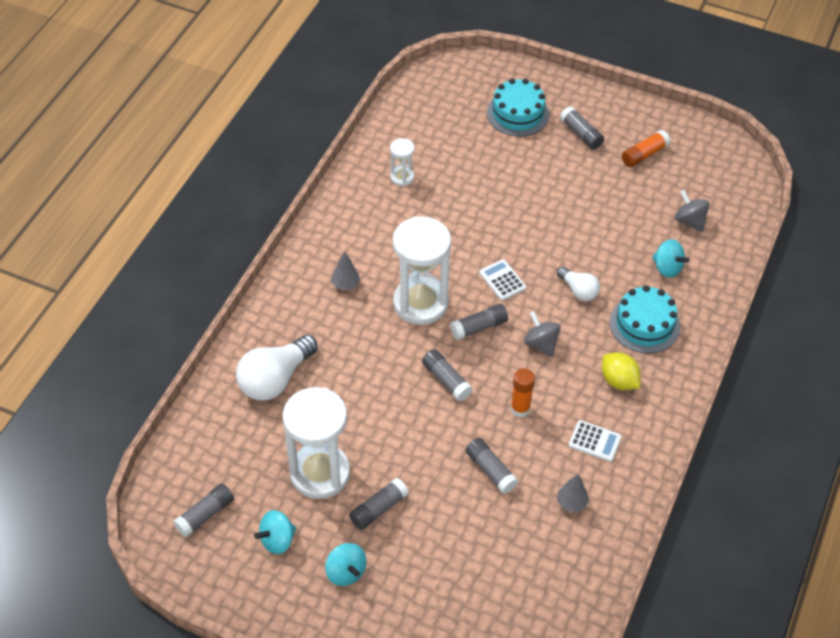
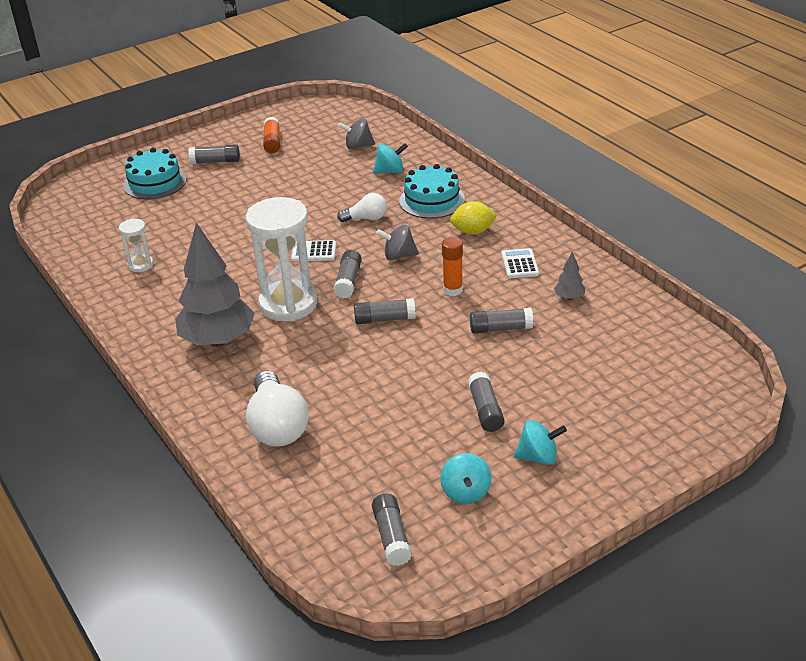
camera: 55 degrees left, 15 degrees down
(320, 473) = (413, 434): white hourglass -> none
(346, 284) = (218, 340): grey tree -> grey tree, size x2.45
(594, 441) = (519, 264): white calculator -> white calculator turned 60 degrees counterclockwise

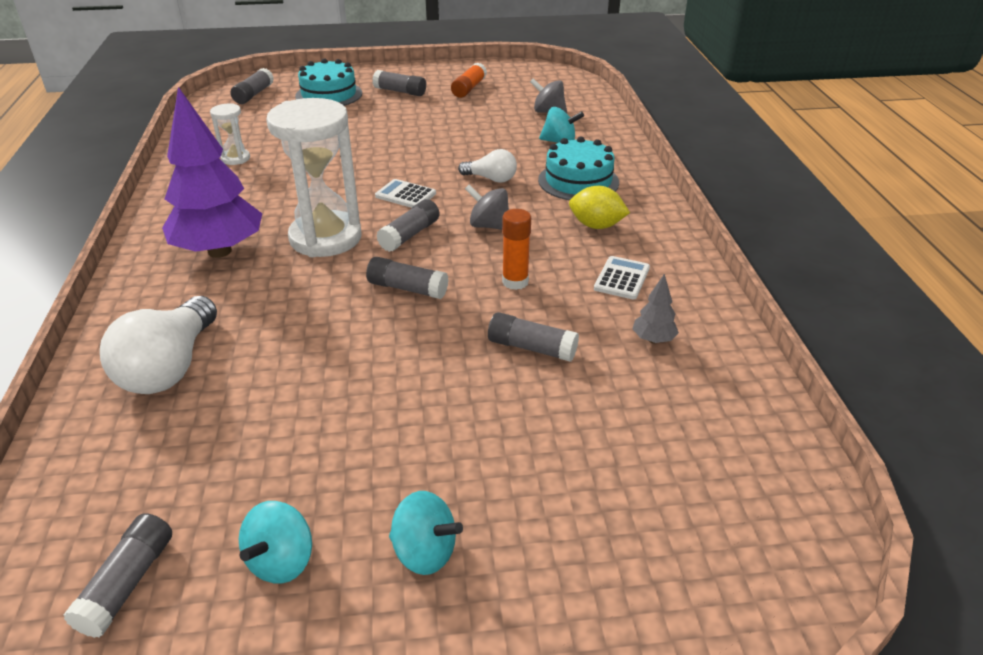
camera: 25 degrees right, 0 degrees up
(218, 340) = (220, 251): grey tree -> purple tree
(485, 410) = (417, 449): grey glue stick -> grey glue stick (254, 94)

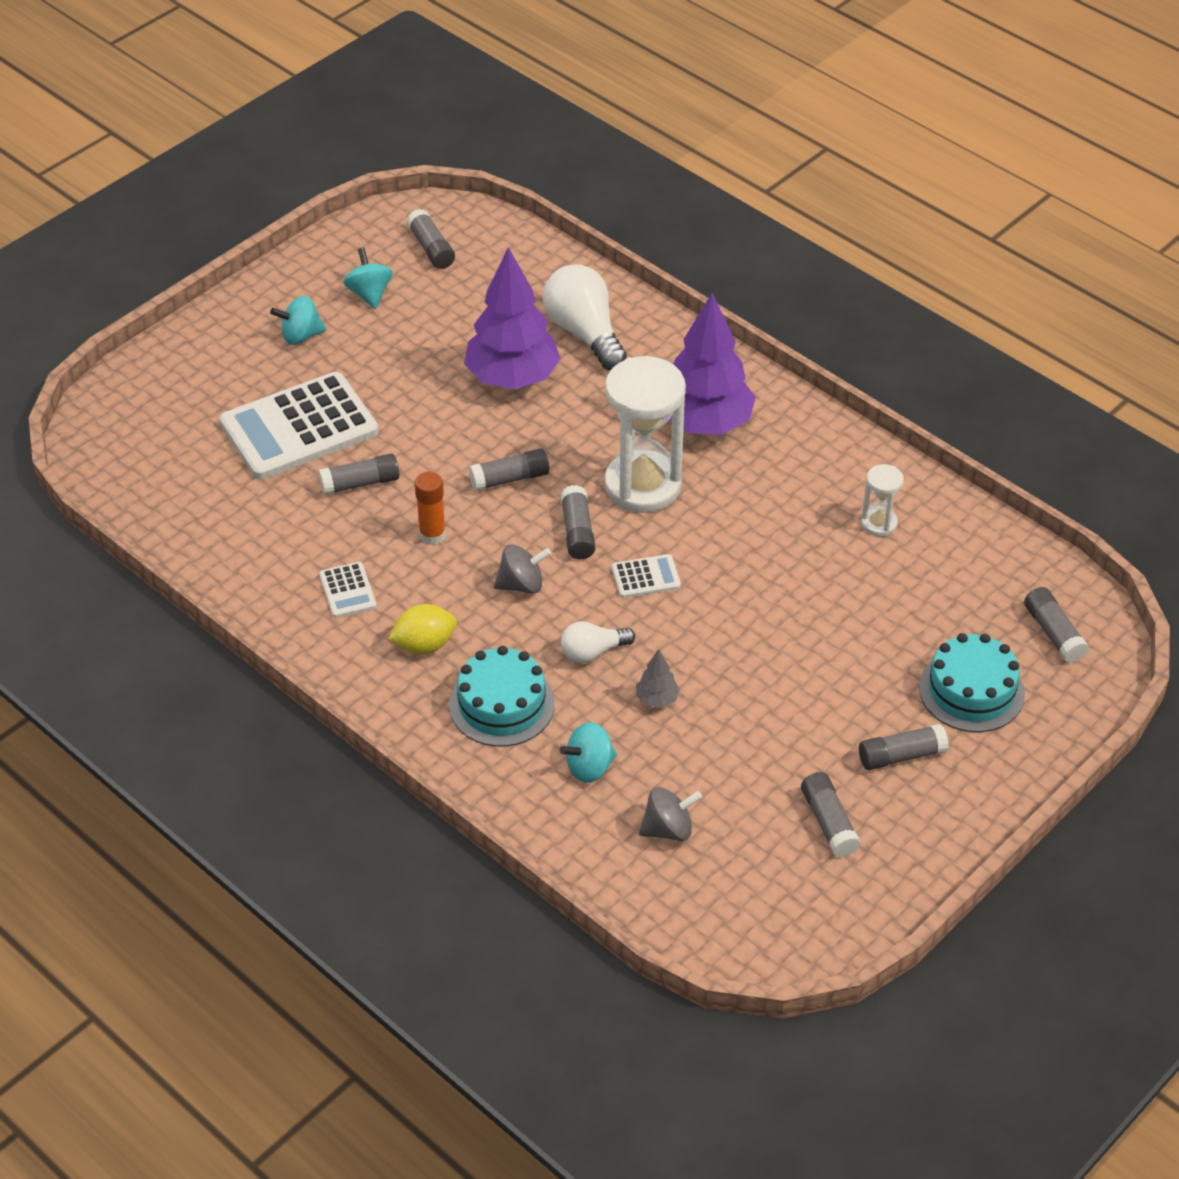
camera: 140 degrees right, 10 degrees up
(289, 363) = (512, 378): none -> purple tree
(469, 88) = (829, 822): orange glue stick -> grey glue stick
(538, 432) = (299, 427): none -> white calculator
(653, 340) = (276, 542): grey tree -> grey tree (657, 699)

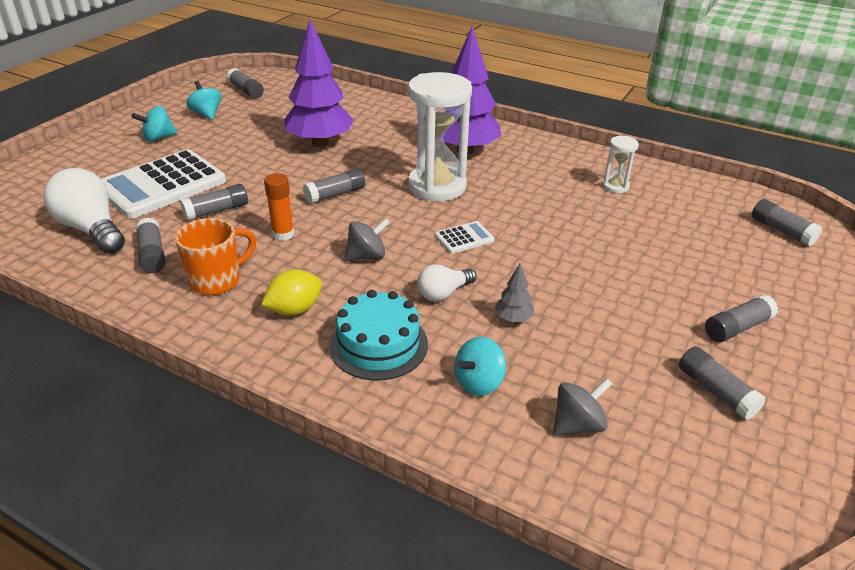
camera: 15 degrees left, 10 degrees down
(347, 591) = (217, 280): white calculator -> orange mug
(577, 531) = (399, 218): grey glue stick -> grey glue stick (152, 254)
(584, 333) = (362, 117): white light bulb -> white light bulb (91, 229)
(971, 691) = (754, 274): turquoise cake -> none

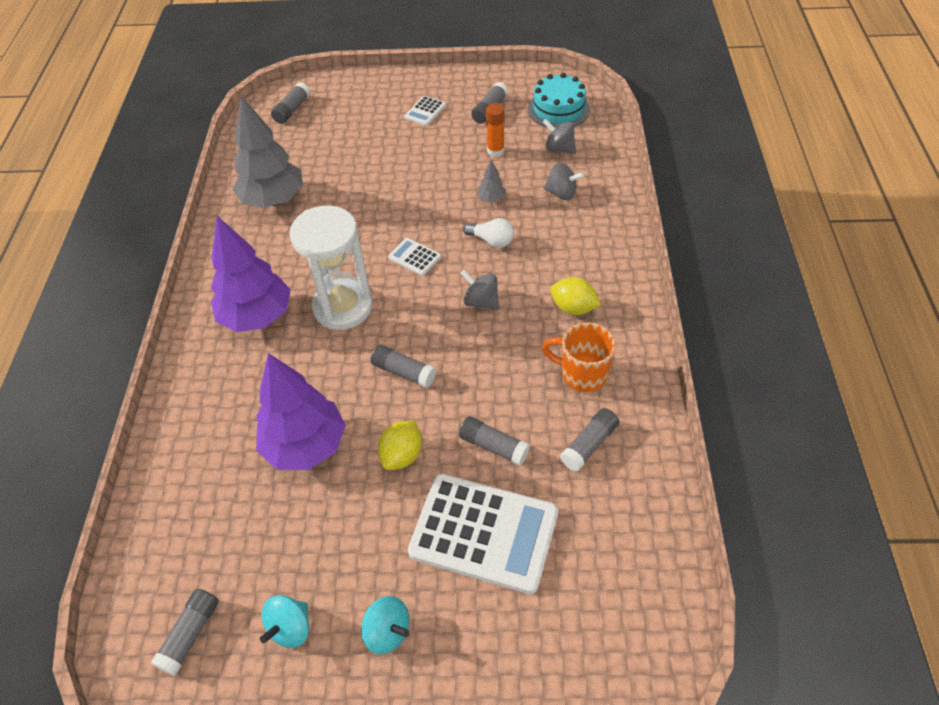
camera: 115 degrees left, 15 degrees up
(91, 229) = (596, 528): white light bulb -> none
(263, 173) = (402, 455): none -> yellow lemon
(283, 234) = (492, 371): orange glue stick -> orange glue stick (495, 151)
(378, 344) = (569, 248): turquoise cake -> turquoise cake (558, 109)
(478, 383) = (561, 193): turquoise spinning top -> grey spinning top
(615, 186) = (273, 200): white hourglass -> grey tree
(737, 328) = (425, 111): grey glue stick -> white calculator

